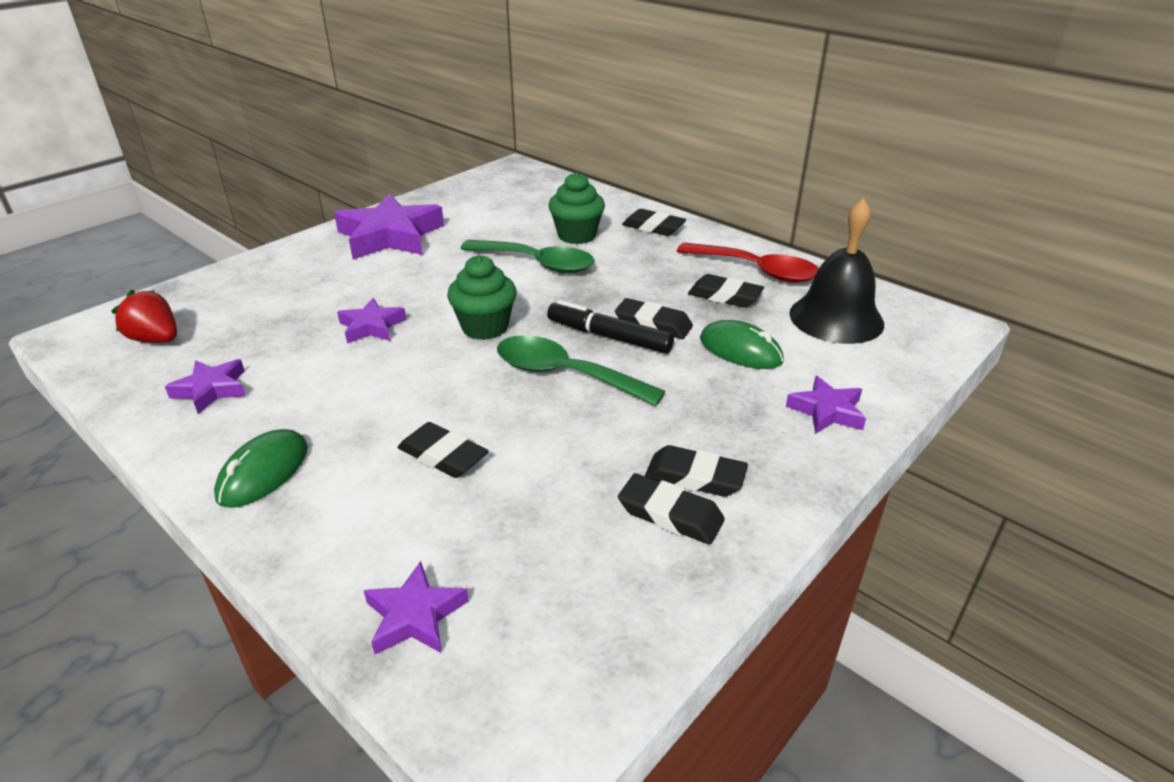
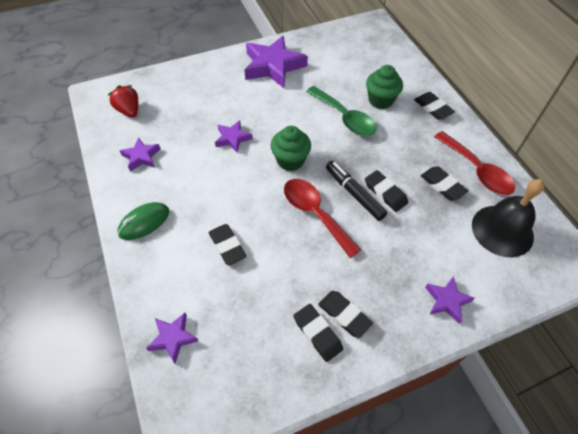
camera: 25 degrees right, 20 degrees up
(564, 374) = (315, 213): green spoon -> red spoon
(740, 350) = (425, 234): green mouse -> none

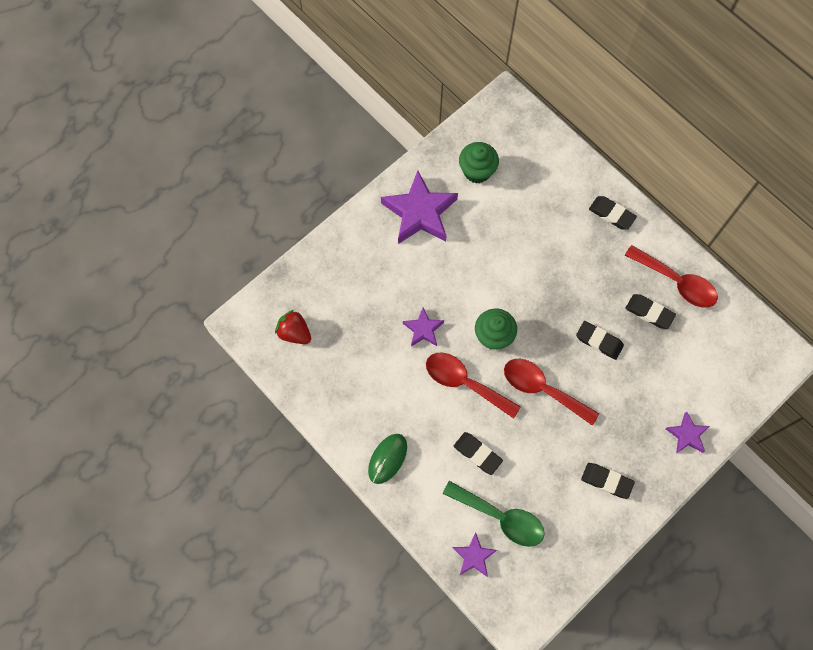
camera: 20 degrees left, 15 degrees up
(141, 157) = (342, 386): purple star -> none
(246, 186) = (464, 382): none -> red spoon
(317, 333) = (591, 506): black eraser -> none
(344, 118) = (526, 260): green spoon -> green spoon (500, 517)
(354, 194) = (570, 353): black marker -> none
(380, 100) = (554, 222): green cupcake -> green cupcake (477, 171)
(502, 230) = (716, 344): black bell -> none

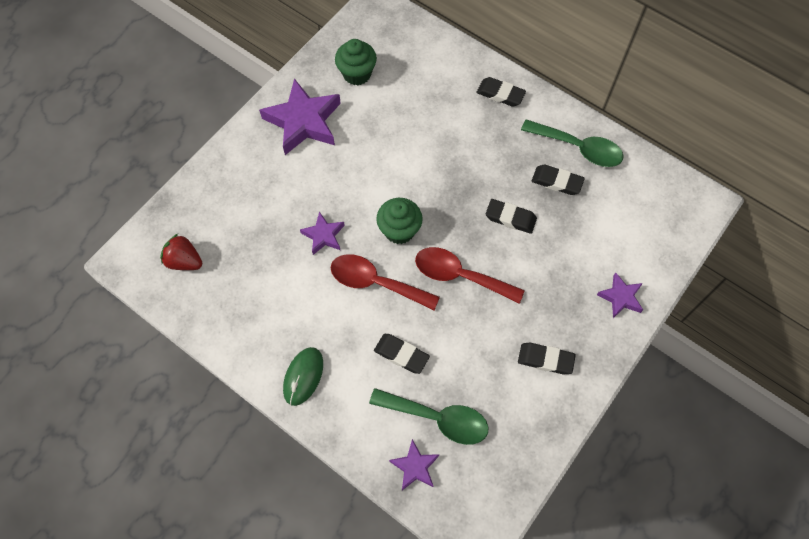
camera: 10 degrees left, 5 degrees down
(676, 282) = (578, 148): red spoon -> green spoon

